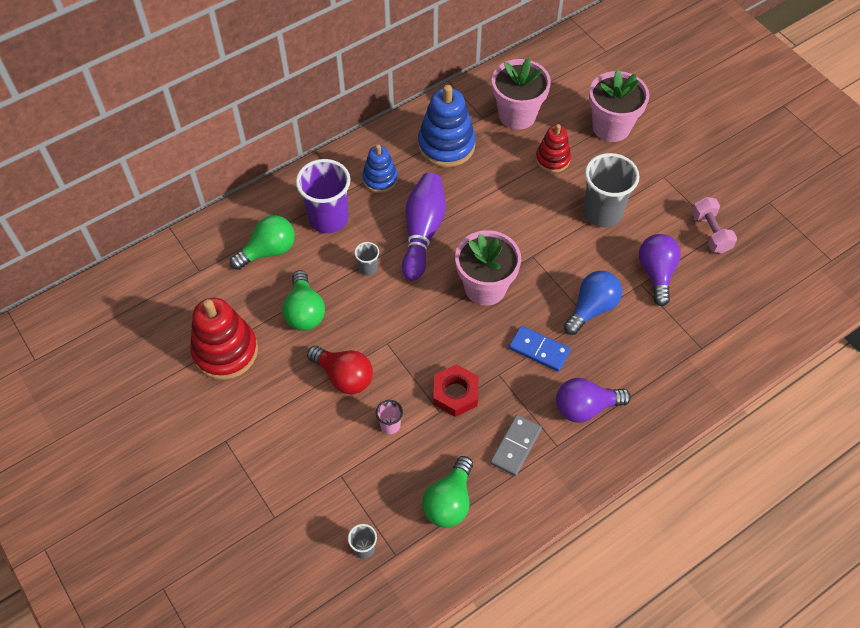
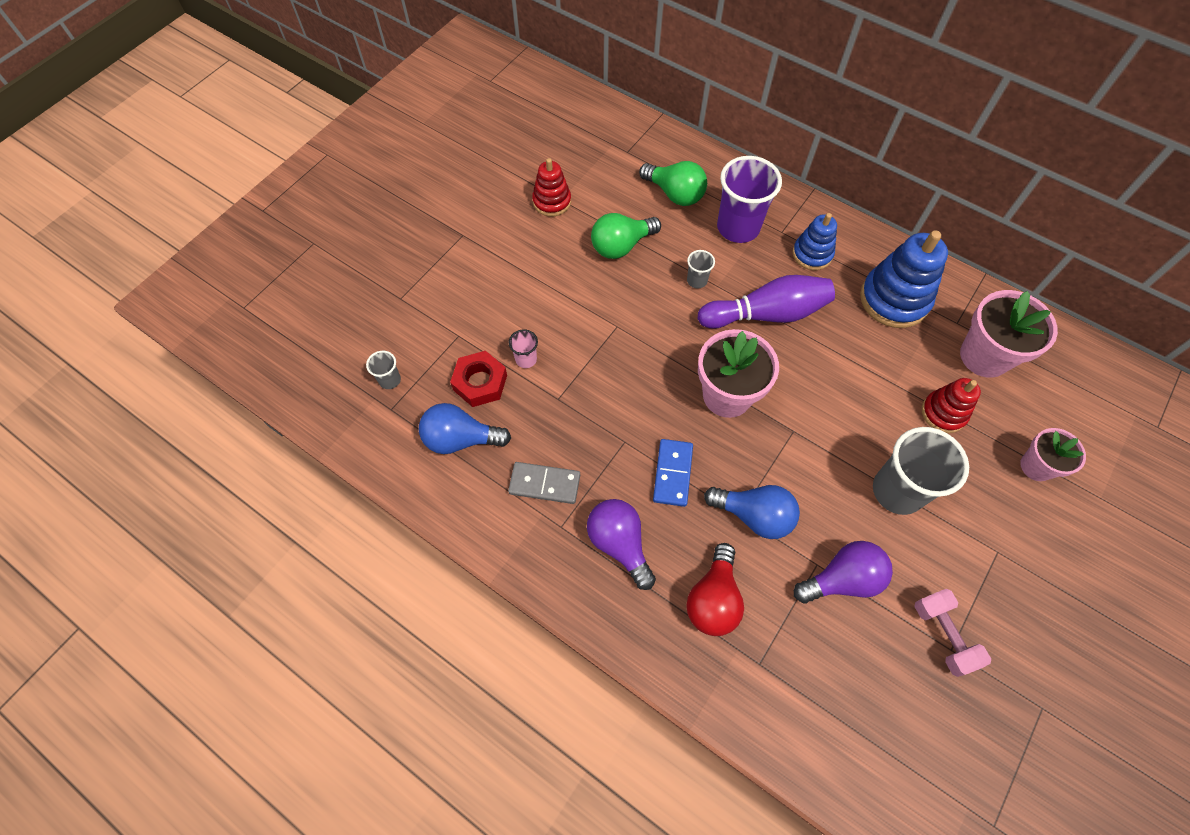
camera: 70 degrees right, 5 degrees up
(225, 351) = (552, 201): red stacking toy -> red stacking toy, size x0.60
(344, 377) = (564, 302): red light bulb -> red light bulb (713, 599)
(449, 501) = (460, 439): green light bulb -> blue light bulb
(455, 394) = (584, 406): red nut -> red nut (480, 382)
(611, 127) = (1036, 466): pink flower pot -> pink flower pot, size x0.61
(710, 232) = (943, 635): pink dumbbell -> pink dumbbell turned 75 degrees counterclockwise

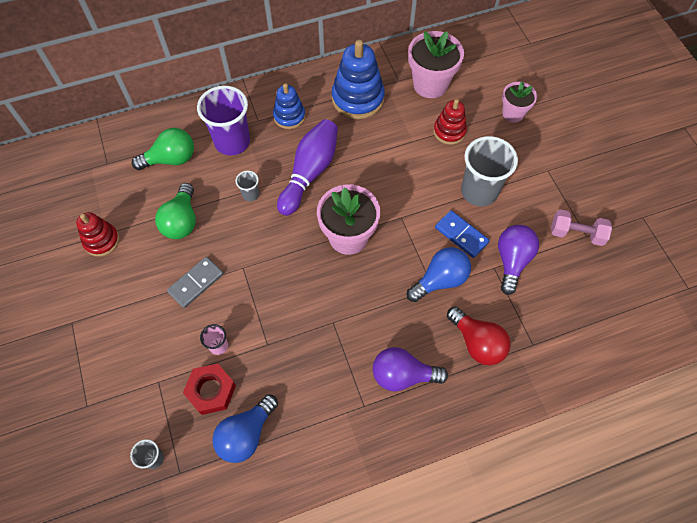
camera: 55 degrees left, 0 degrees up
(544, 484) = (325, 396): grey domino -> grey domino (196, 283)
(673, 473) = (378, 308): blue domino -> blue domino (461, 235)

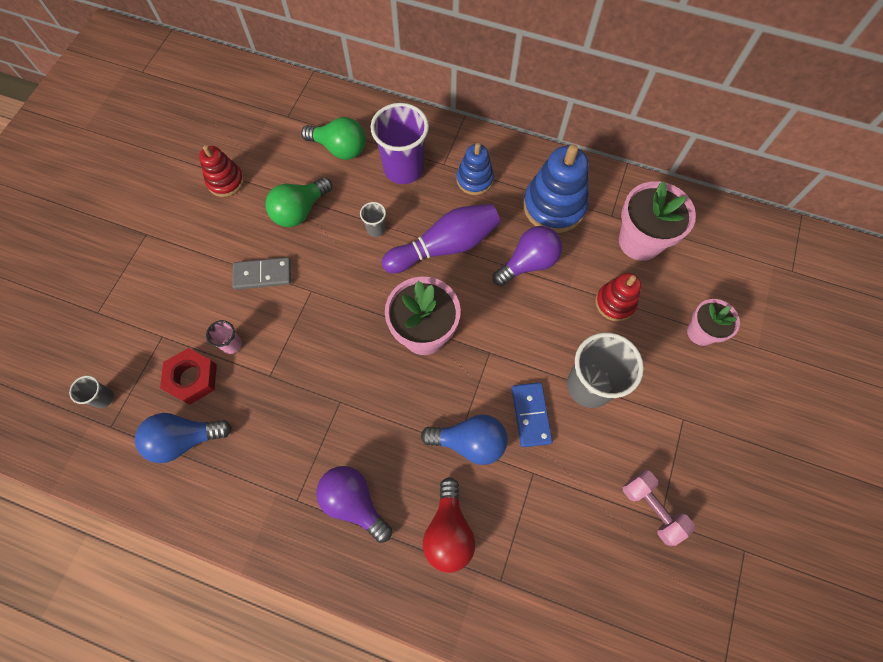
camera: 40 degrees right, 5 degrees up
(512, 261) = (557, 481): purple light bulb -> purple light bulb (528, 263)

